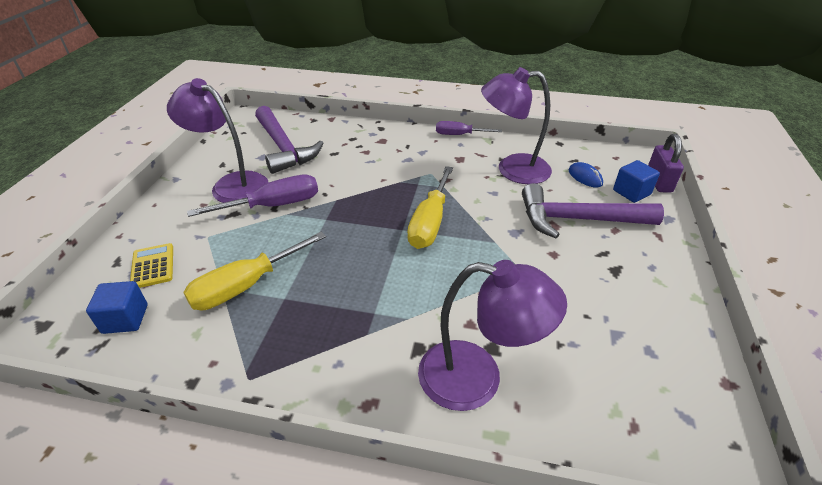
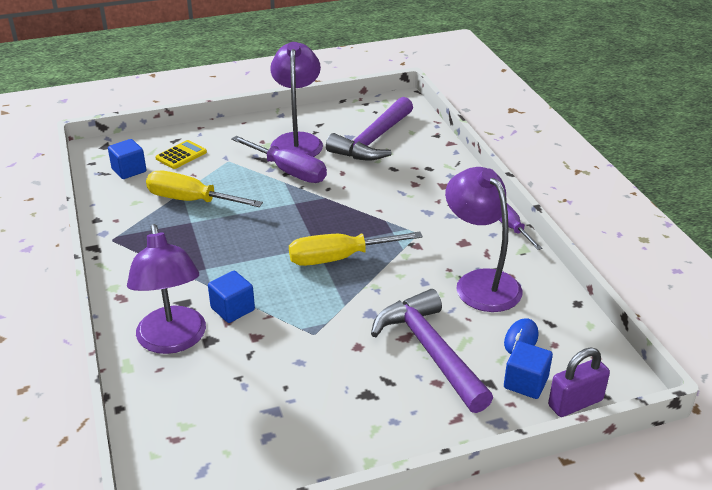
camera: 60 degrees right, 5 degrees down
(454, 314) = (232, 309): none -> blue cube

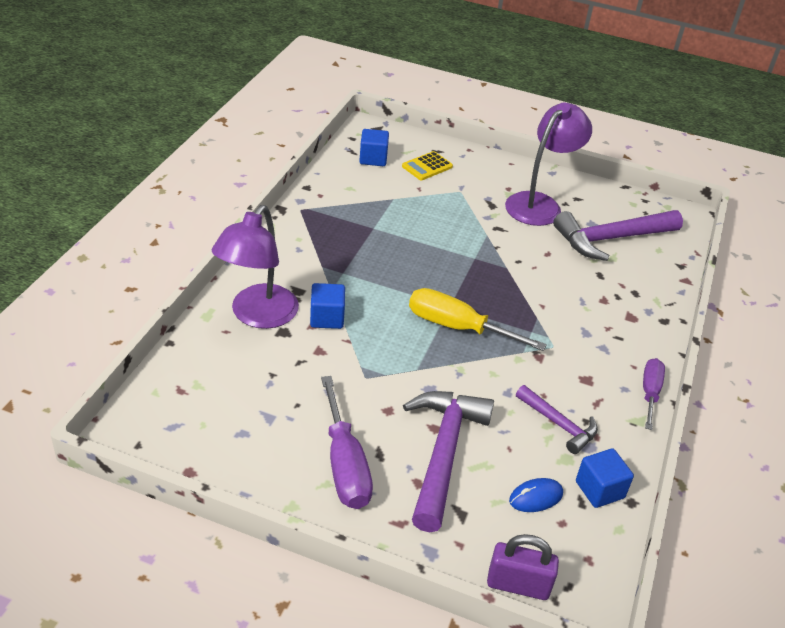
camera: 35 degrees right, 5 degrees up
(181, 155) = (427, 166): yellow calculator -> yellow calculator turned 150 degrees clockwise
(191, 200) = (393, 210): yellow screwdriver -> none
(289, 171) = (501, 228): purple screwdriver -> purple screwdriver (344, 464)
(480, 282) = (559, 424): purple lamp -> purple hammer
(525, 383) = (494, 536): blue cube -> blue cube (599, 489)

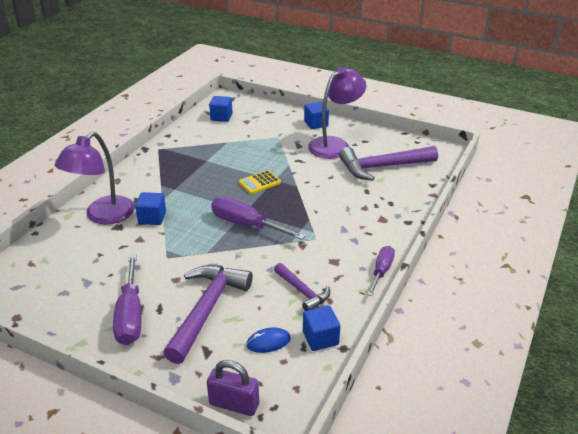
camera: 10 degrees right, 5 degrees down
(427, 166) = (259, 121): yellow calculator -> yellow calculator (259, 182)
(457, 327) = (246, 225): yellow screwdriver -> purple screwdriver
(505, 171) = (316, 124): none -> blue cube

